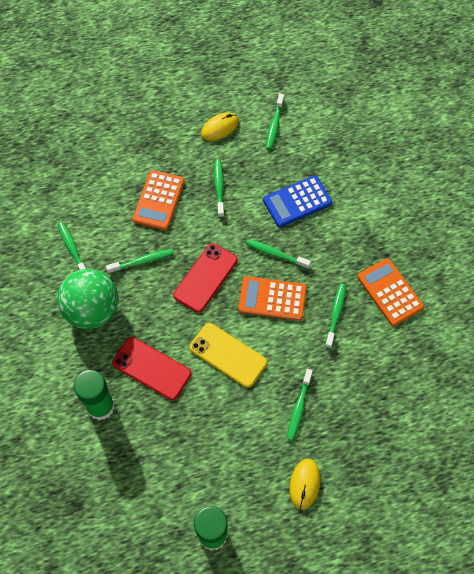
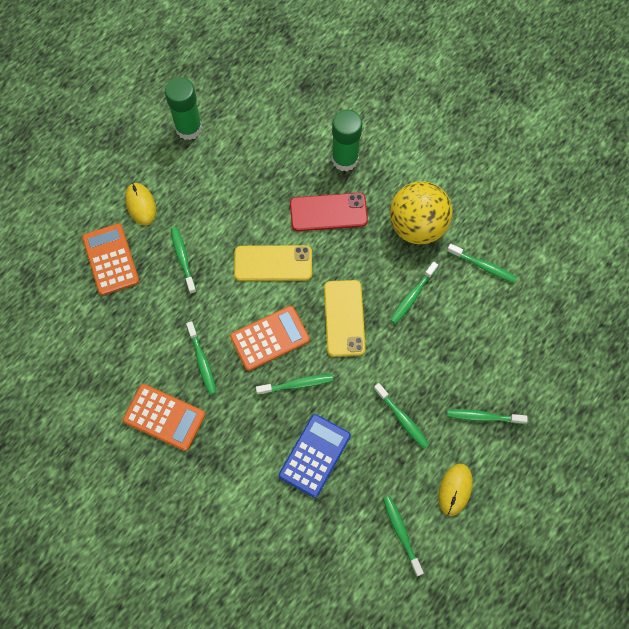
camera: 145 degrees right, 5 degrees up
(92, 310) = (417, 226): green ball -> yellow ball
(159, 200) = (448, 365): orange calculator -> orange calculator (111, 259)
(164, 155) = (483, 417): none -> green toothbrush
(205, 277) = (344, 318): red phone -> yellow phone

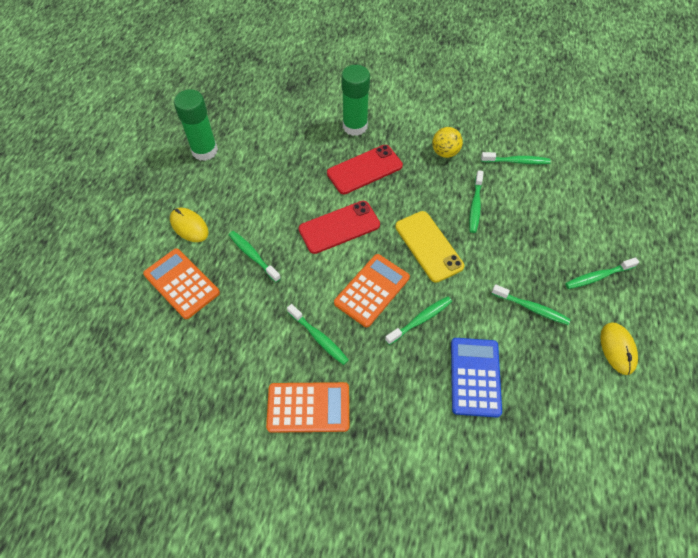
camera: 25 degrees left, 10 degrees down
(273, 263) = (339, 227): yellow phone -> red phone
(401, 533) = (599, 412): green toothbrush -> none
(417, 226) = (445, 152): yellow ball -> yellow ball, size x0.52

